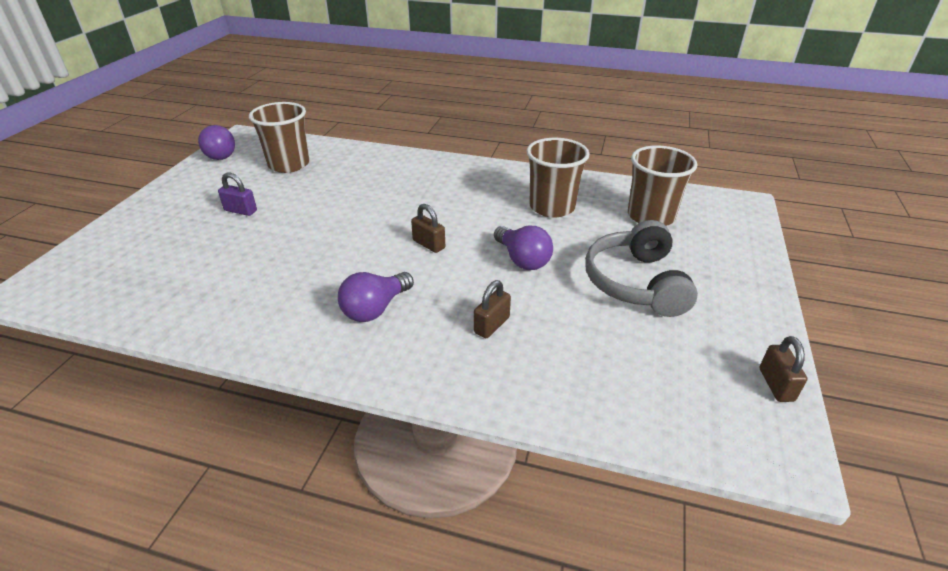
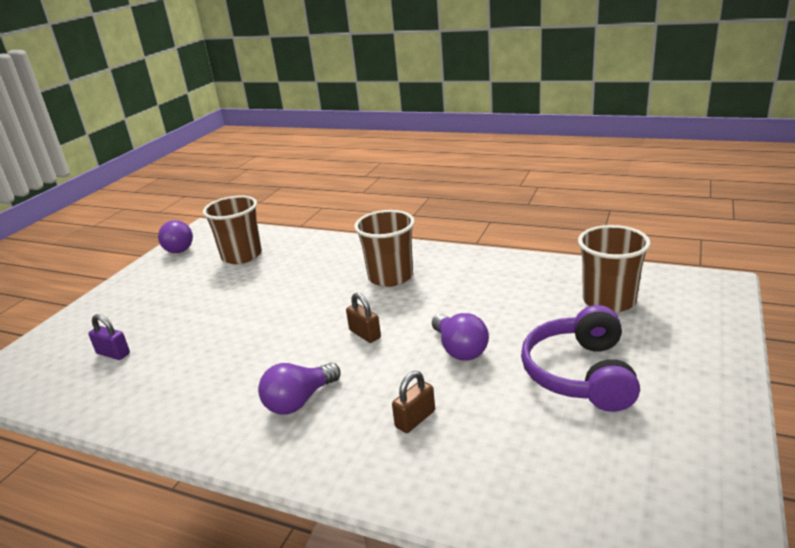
camera: 10 degrees right, 10 degrees down
(241, 211) = (188, 303): purple padlock -> purple padlock (113, 353)
(552, 207) = (501, 293): brown cup -> brown cup (390, 277)
(636, 283) = (581, 374): grey headphones -> purple headphones
(776, 385) = (726, 491): brown padlock -> none

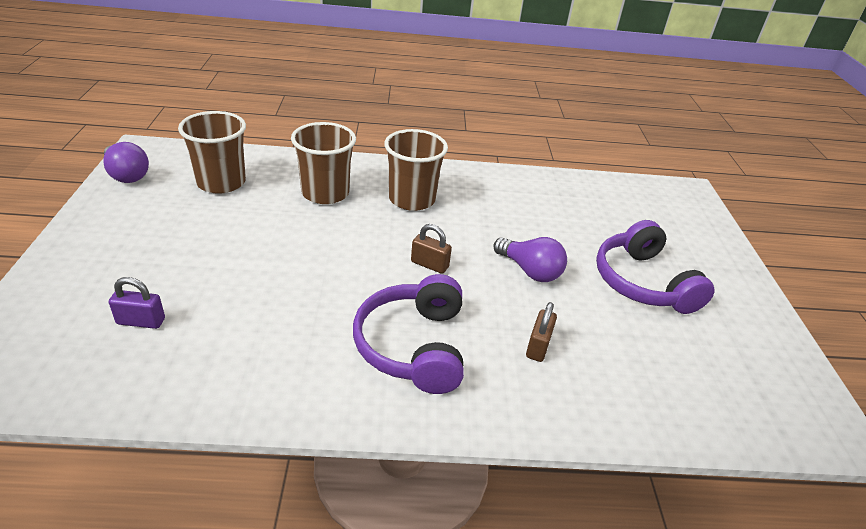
camera: 30 degrees left, 10 degrees up
(299, 401) = (414, 346): purple light bulb -> purple headphones
(609, 301) = (621, 211): brown cup -> brown cup (325, 193)

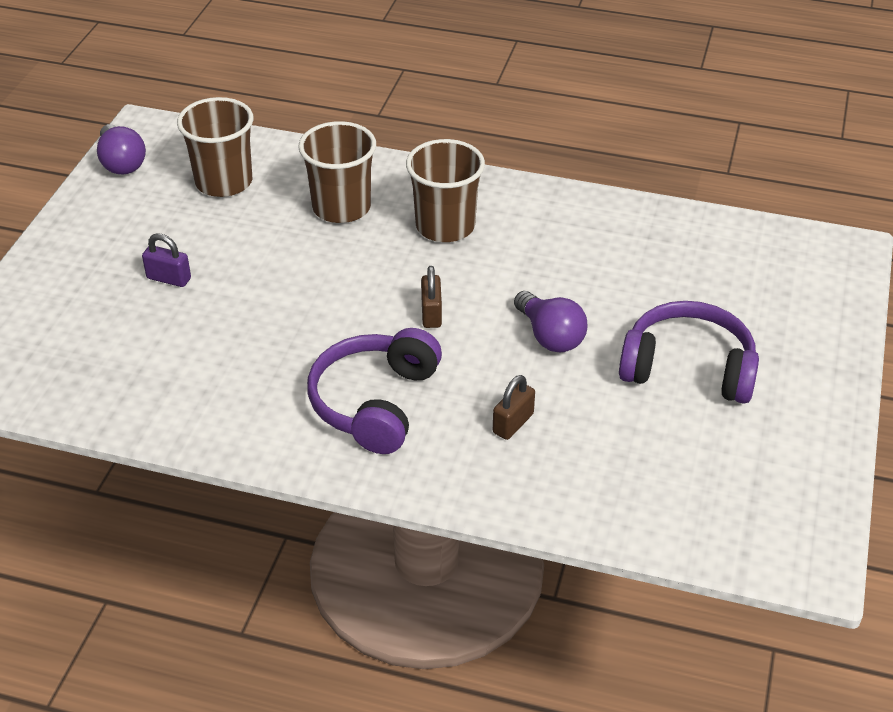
camera: 20 degrees right, 5 degrees up
(141, 321) = (110, 338): purple padlock -> purple padlock (169, 278)
(429, 264) = (431, 314): brown padlock -> brown padlock turned 45 degrees clockwise
(643, 282) = (688, 368): purple headphones -> purple headphones turned 105 degrees clockwise

